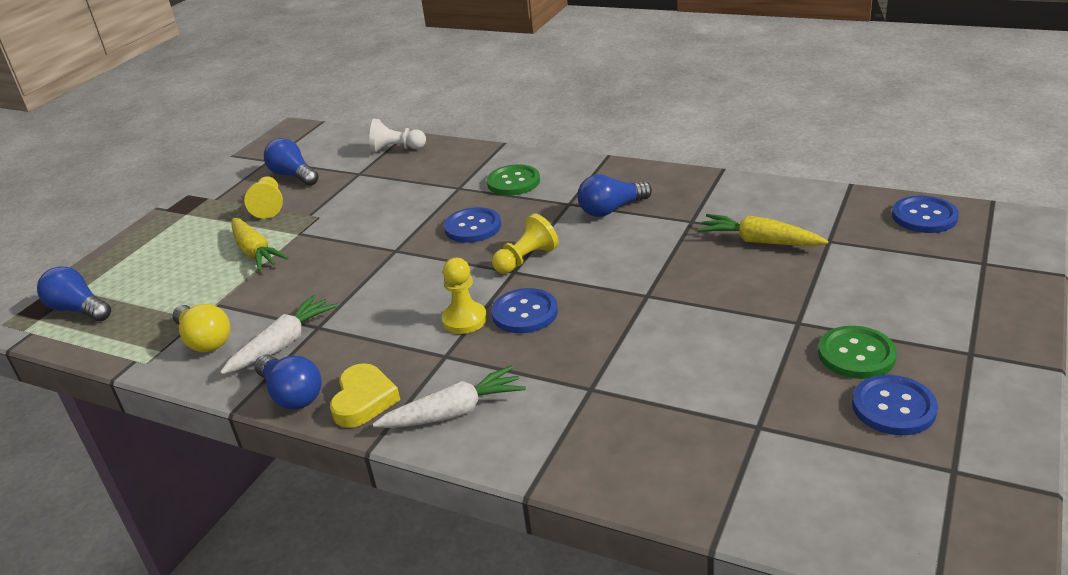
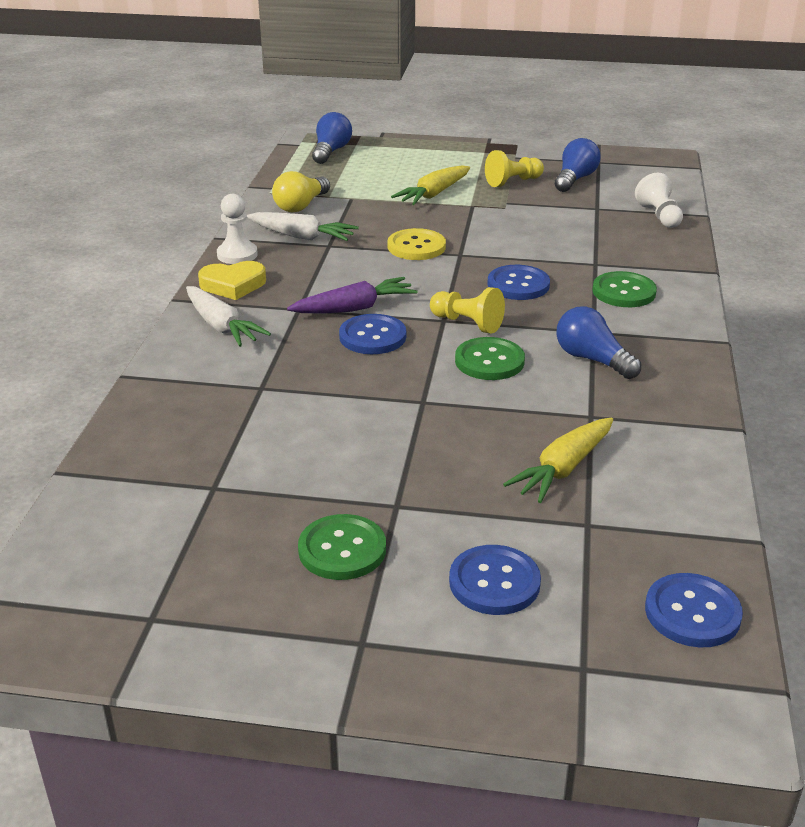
camera: 70 degrees right, 0 degrees up
(292, 394) = (237, 255): blue light bulb -> white pawn
(362, 273) = (416, 247): none -> yellow button
(464, 320) = (354, 308): yellow pawn -> purple carrot
(595, 255) = (489, 361): none -> green button
(759, 241) = (563, 469): yellow carrot -> yellow carrot turned 150 degrees counterclockwise
(893, 407) = (250, 577): blue button -> blue button (494, 582)

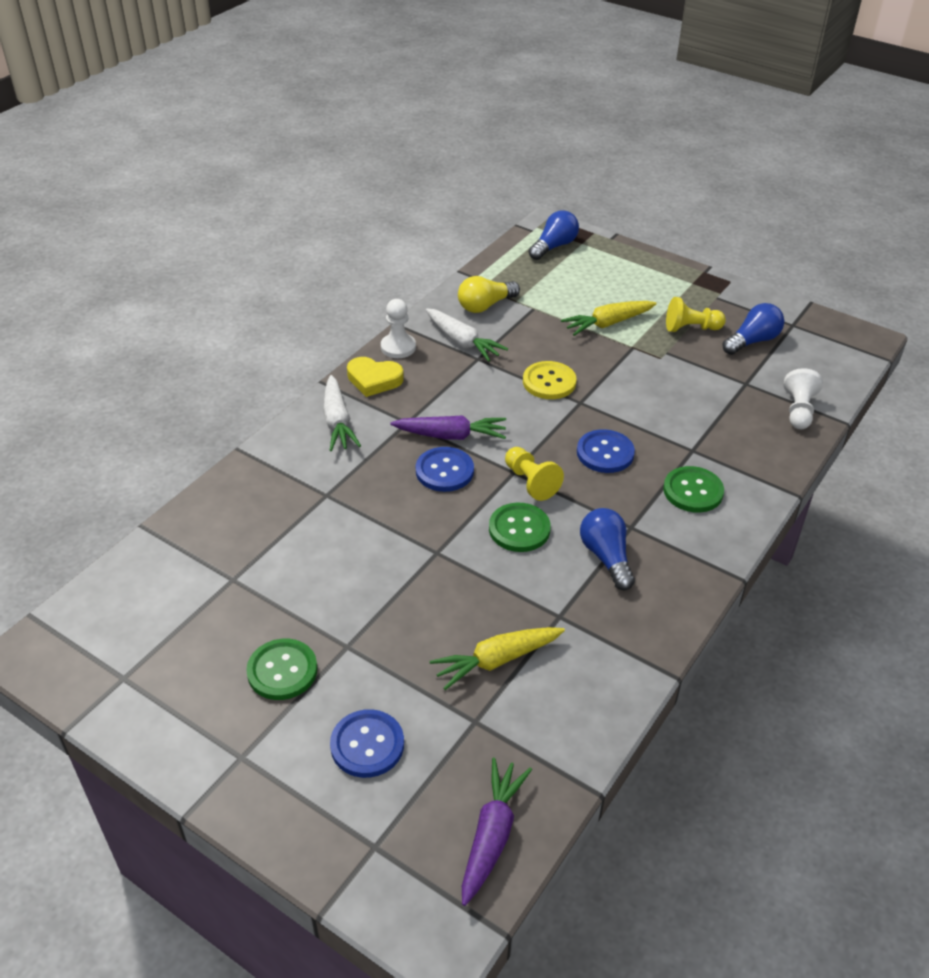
camera: 25 degrees right, 10 degrees up
(692, 612) = (492, 835): blue button -> purple carrot

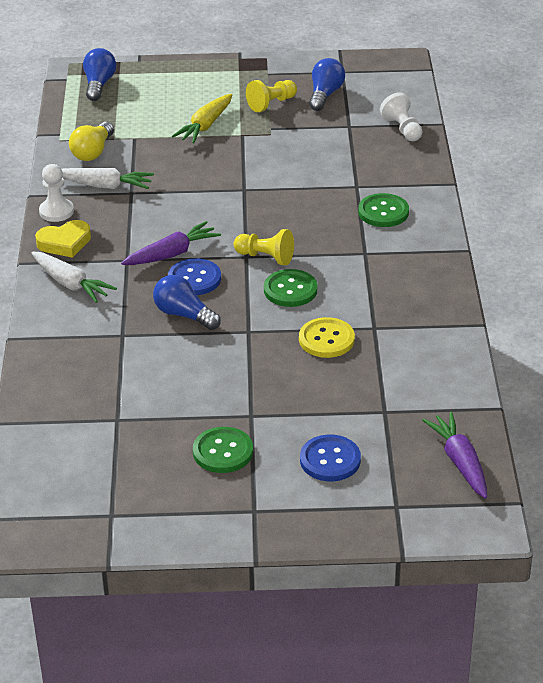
camera: 35 degrees left, 5 degrees down
(496, 660) = (361, 372): yellow carrot -> none
(549, 382) = (205, 185): yellow button -> yellow button (326, 339)
(605, 453) = (298, 215): blue button -> none
(606, 557) = (368, 279): blue light bulb -> blue light bulb (184, 315)

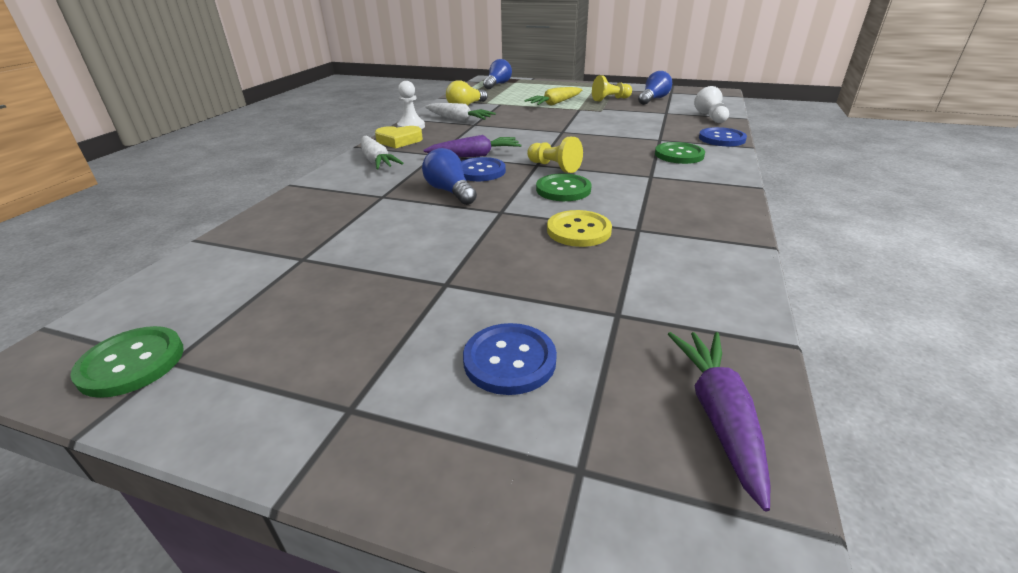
camera: 20 degrees right, 5 degrees down
(223, 452) = (379, 316): green button -> green button (132, 363)
(421, 173) = (721, 139): none -> blue button

